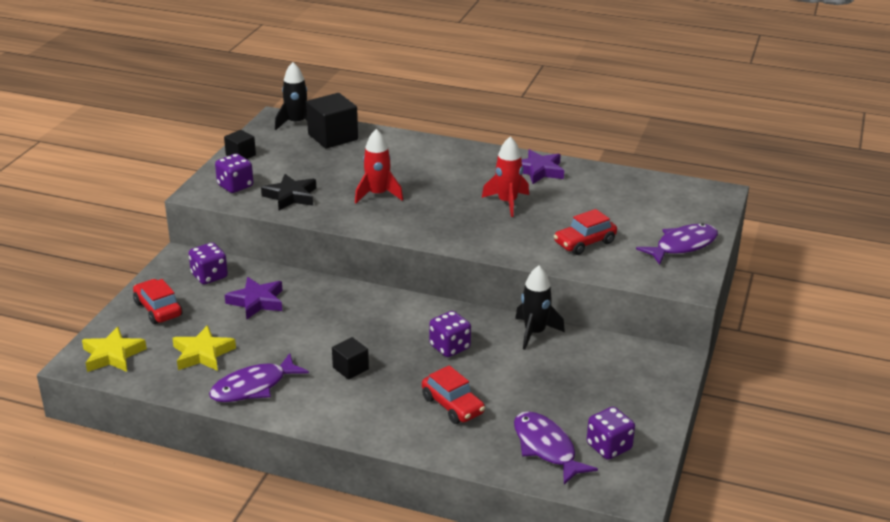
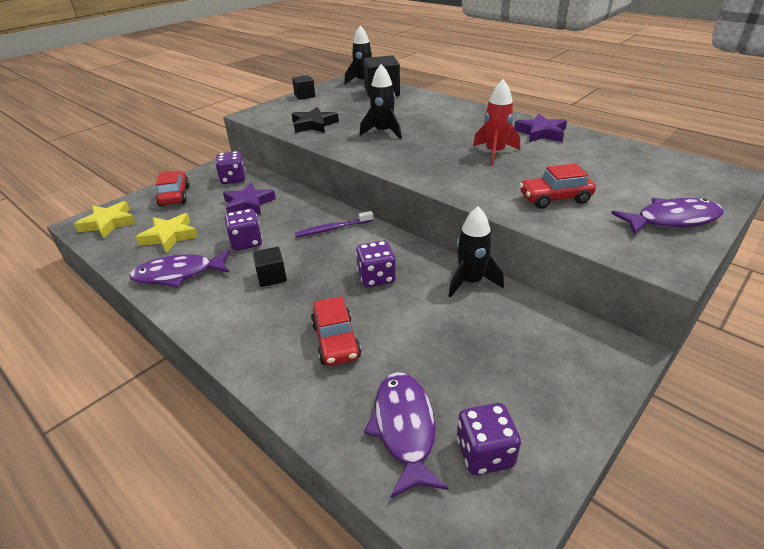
camera: 25 degrees right, 5 degrees up
(235, 186) = (280, 113): purple dice -> purple dice (246, 242)
(372, 310) = (333, 229): none -> purple toothbrush
(377, 194) = (383, 132): red rocket -> black rocket

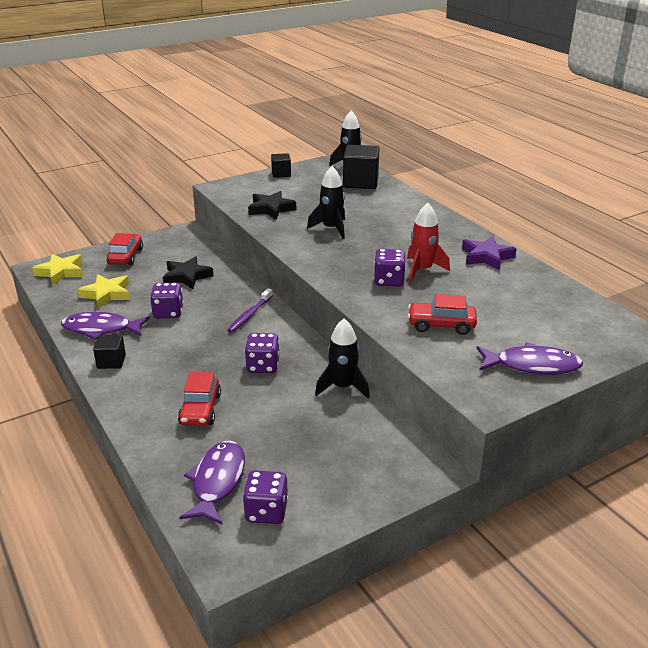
camera: 15 degrees right, 5 degrees down
(233, 179) = (184, 249): purple dice -> purple dice (388, 281)
(248, 204) = (187, 276): purple star -> black star
(272, 277) = (175, 347): black cube -> black cube (111, 361)
(333, 229) = (249, 315): purple toothbrush -> purple toothbrush turned 60 degrees counterclockwise

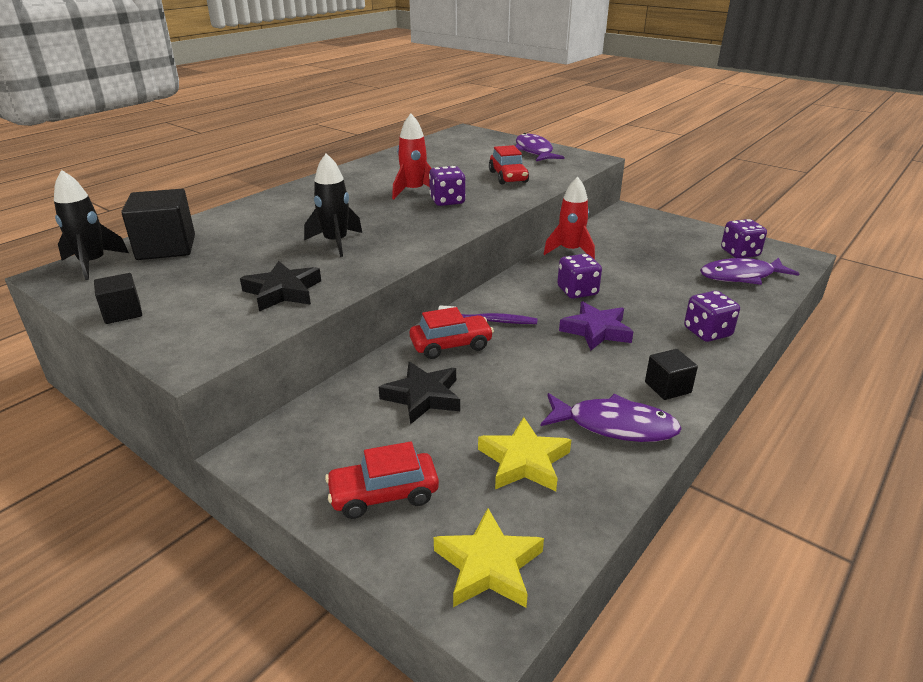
camera: 110 degrees left, 0 degrees up
(101, 329) = (615, 426): purple fish -> purple fish turned 60 degrees counterclockwise
(168, 312) = (529, 381): purple dice -> purple dice (707, 332)
(200, 409) = (674, 306): red car -> red car (451, 345)
(342, 387) = (570, 251): black rocket -> red rocket
(486, 257) = (369, 172): purple star -> purple star (596, 330)

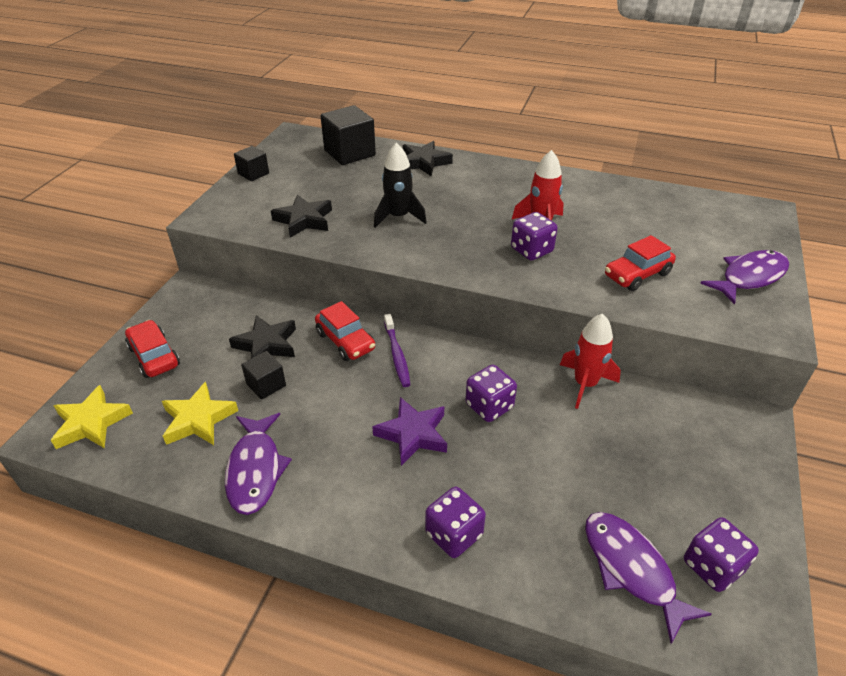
camera: 70 degrees right, 10 degrees up
(93, 264) = (313, 139): black rocket -> none
(246, 215) = (424, 162): none -> black star
(667, 387) = (327, 504): black cube -> black cube (266, 385)

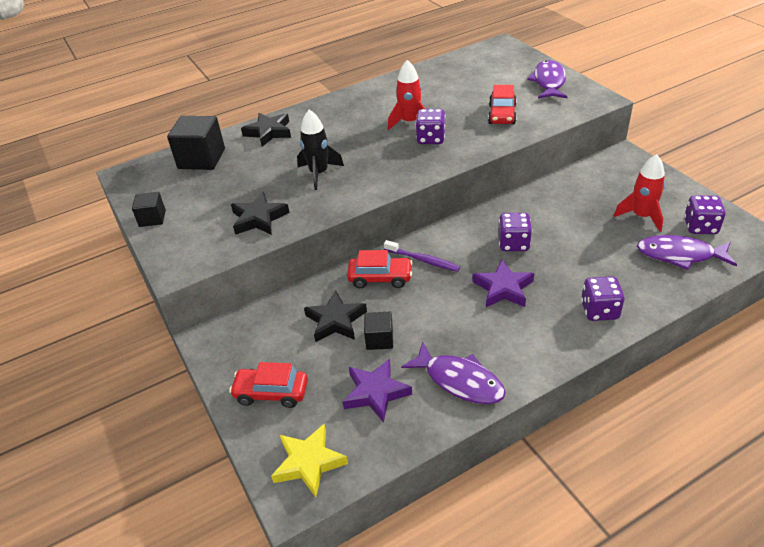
camera: 45 degrees left, 0 degrees up
(198, 419) = (376, 392): yellow star -> purple star
(585, 384) = (536, 196): red rocket -> red rocket (641, 216)

